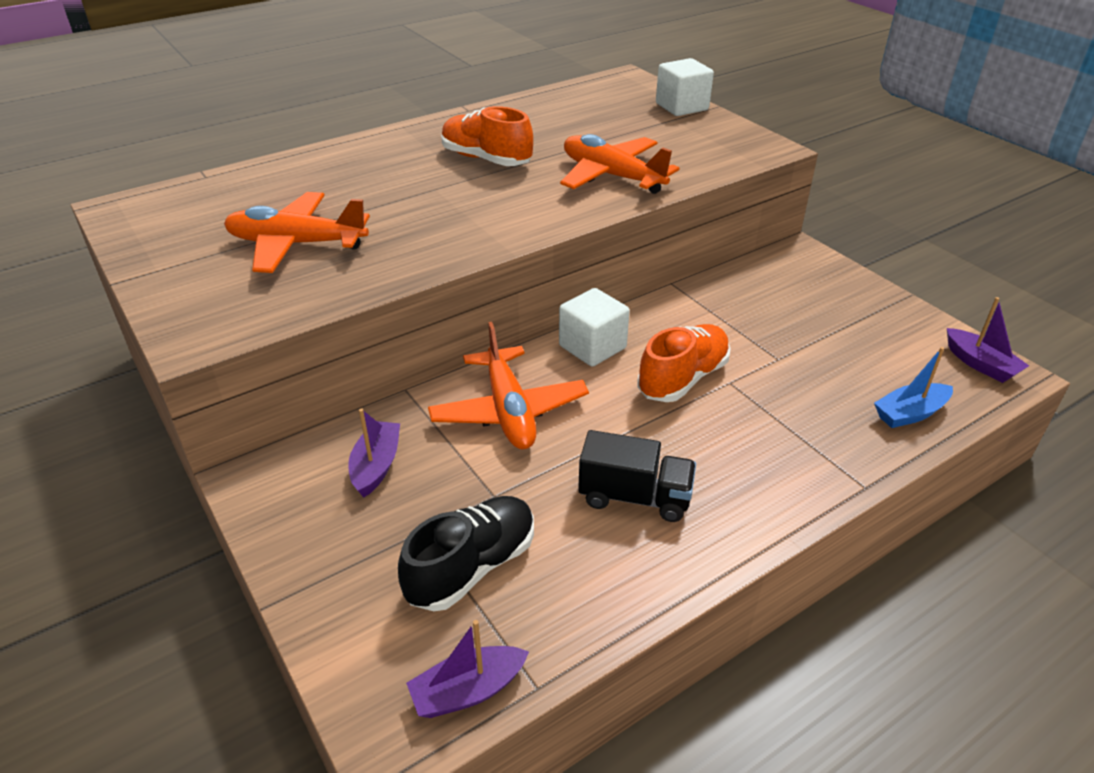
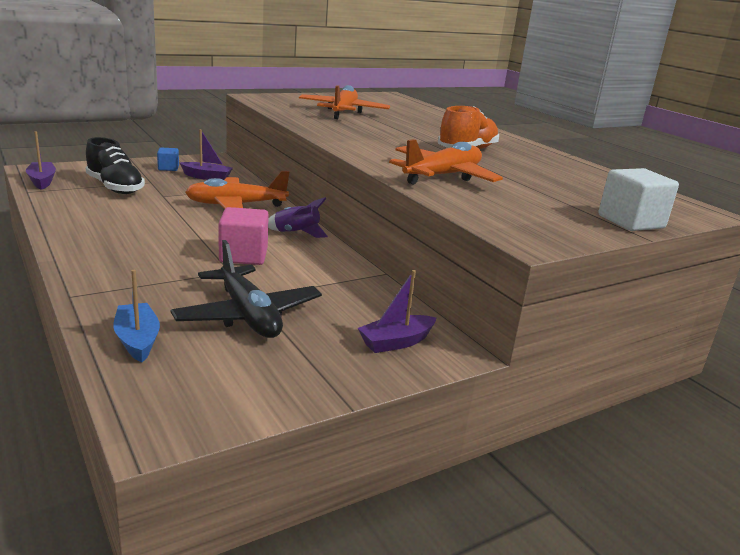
camera: 90 degrees right, 15 degrees down
(331, 527) = (168, 168): none -> blue cube
(592, 347) = (296, 233): white cube -> purple rocket
(635, 497) = (131, 225): black truck -> none
(683, 378) = (243, 256): orange shoe -> pink cube
(817, 356) = (248, 315): none -> black plane
(980, 364) = (188, 412): purple boat -> purple boat (396, 342)

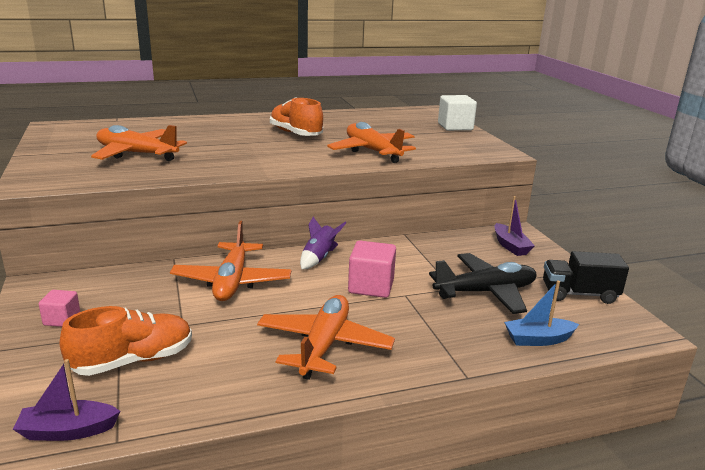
camera: 75 degrees left, 0 degrees up
(115, 187) = (133, 360): black shoe -> orange shoe
(131, 239) = (324, 345): none -> orange plane
(168, 168) = (62, 319): blue cube -> pink cube
(207, 177) = (119, 293): purple boat -> none
(261, 385) = (579, 294): none -> black truck

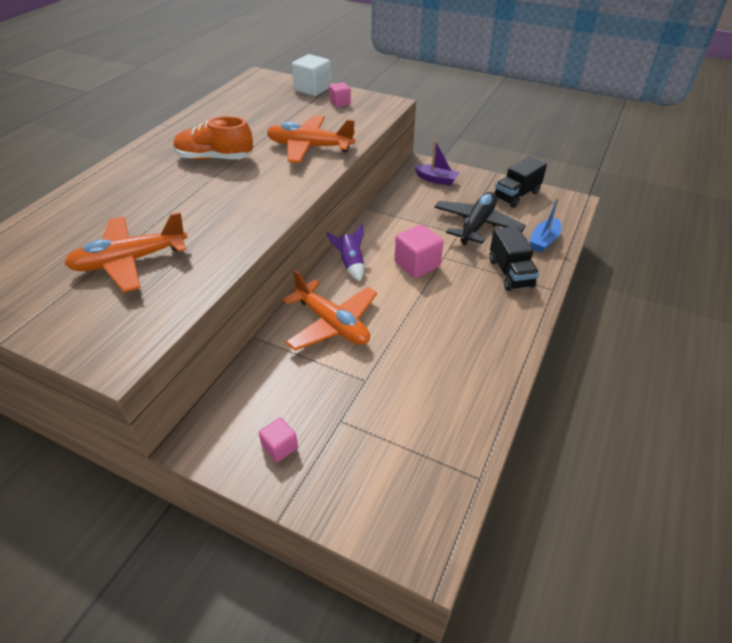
camera: 45 degrees left, 20 degrees up
(68, 431) = (444, 501): purple boat -> none
(133, 360) = (388, 429): orange shoe -> none
(324, 345) = (464, 326): orange plane -> none
(447, 340) = (510, 273): none -> black truck
(459, 139) = (340, 103): none -> pink cube

